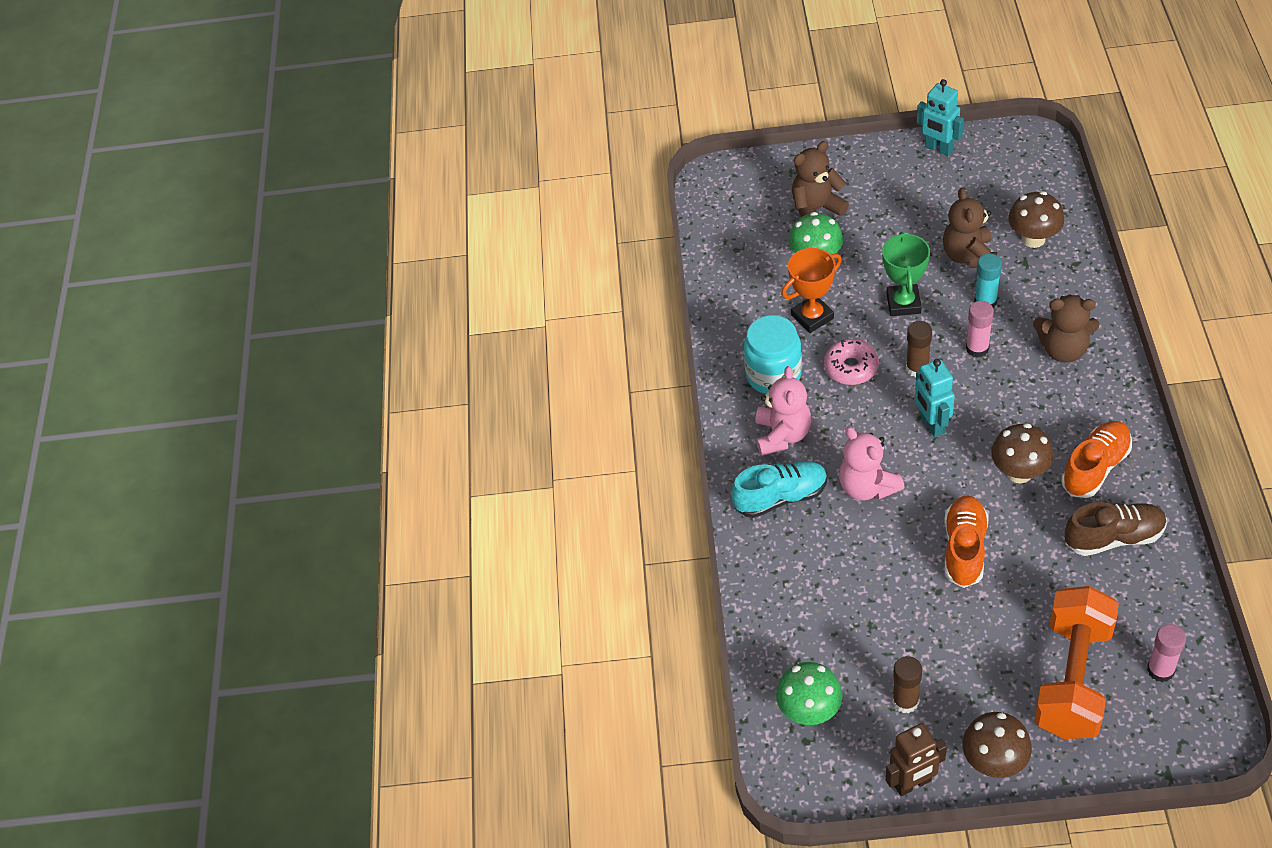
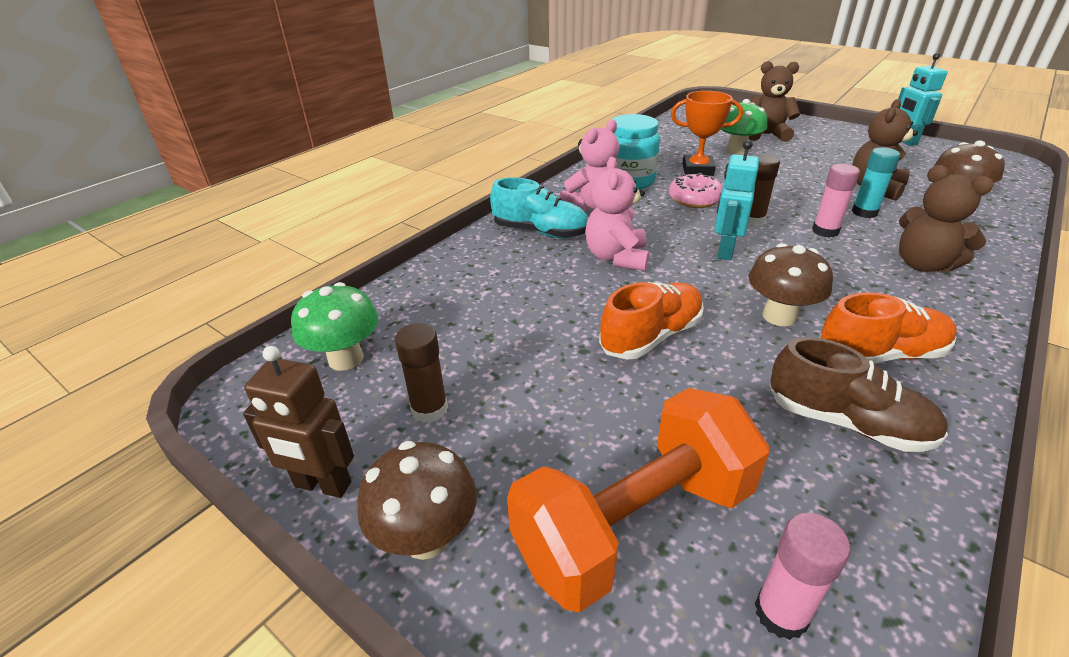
camera: 35 degrees right, 15 degrees down
(903, 303) = (783, 188): green trophy -> none

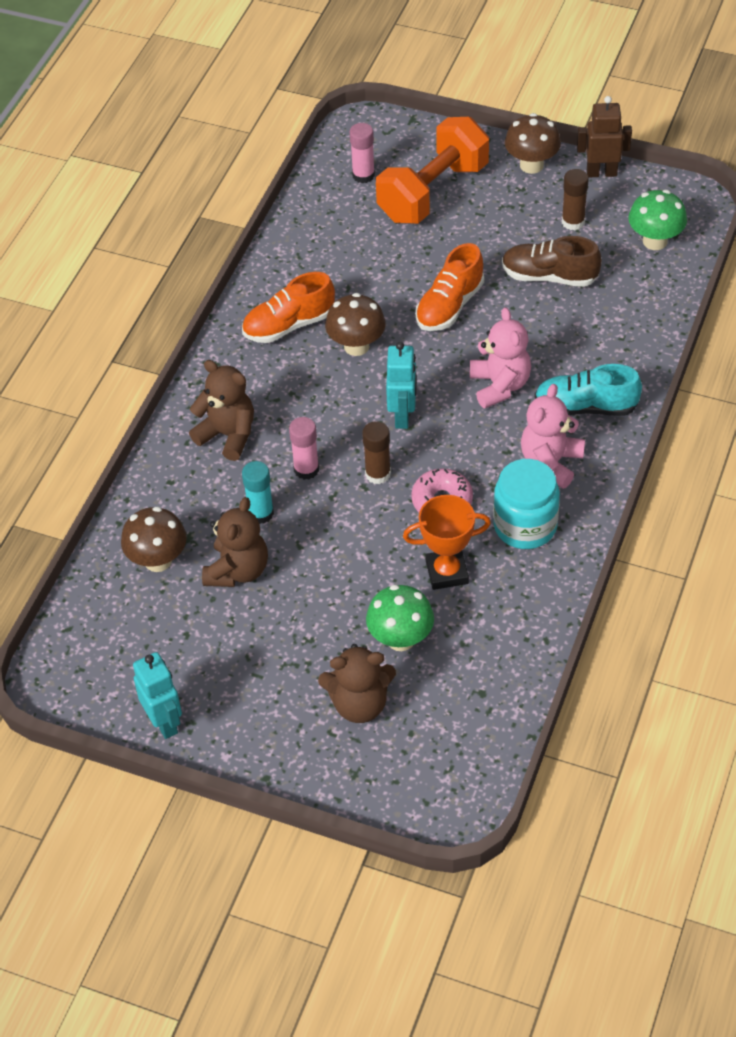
camera: 165 degrees right, 15 degrees up
(846, 422) = (320, 269): brown shoe -> brown shoe (549, 276)

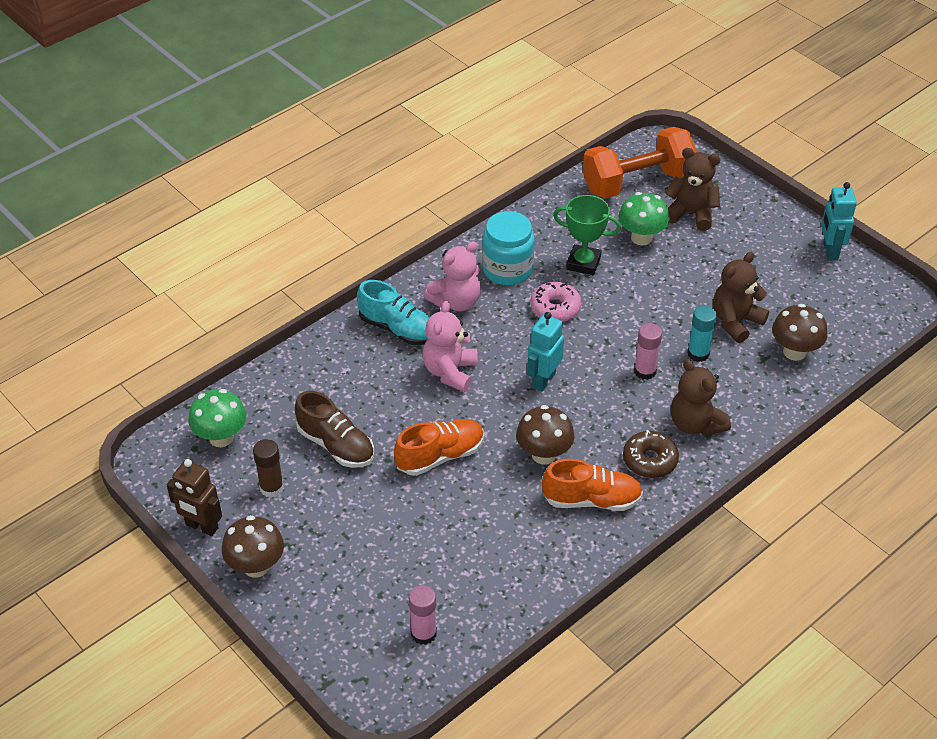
camera: 155 degrees left, 5 degrees down
(255, 381) = (649, 460): none -> brown donut
(378, 474) = (591, 345): brown glue stick -> none
(433, 192) = (370, 579): orange dumbbell -> orange dumbbell (637, 182)
(447, 572) = (583, 263): orange trophy -> green trophy

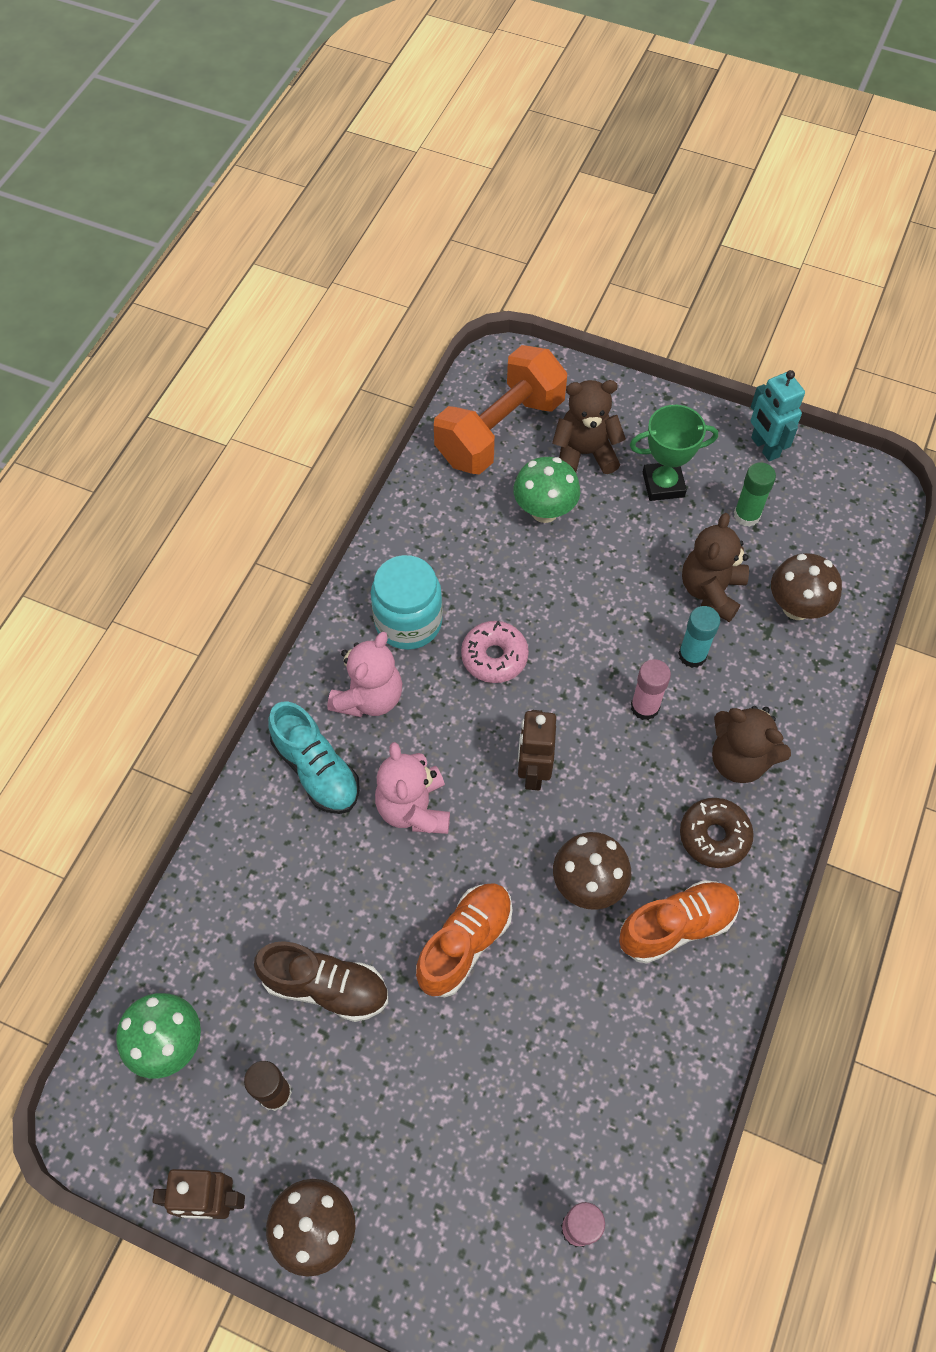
camera: 25 degrees left, 15 degrees up
(398, 329) = (316, 770): turquoise shoe -> turquoise shoe turned 45 degrees clockwise
(543, 380) = (533, 772): turquoise robot -> brown robot
(583, 263) = (495, 576): green trophy -> green trophy (663, 484)
(790, 286) = (746, 515): none -> green glue stick

